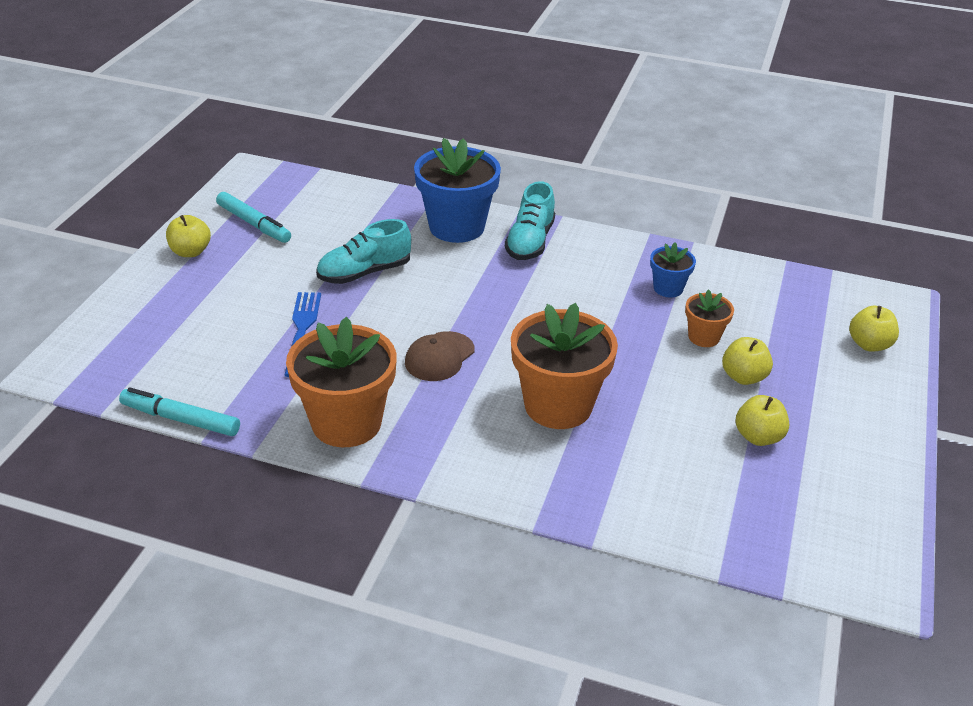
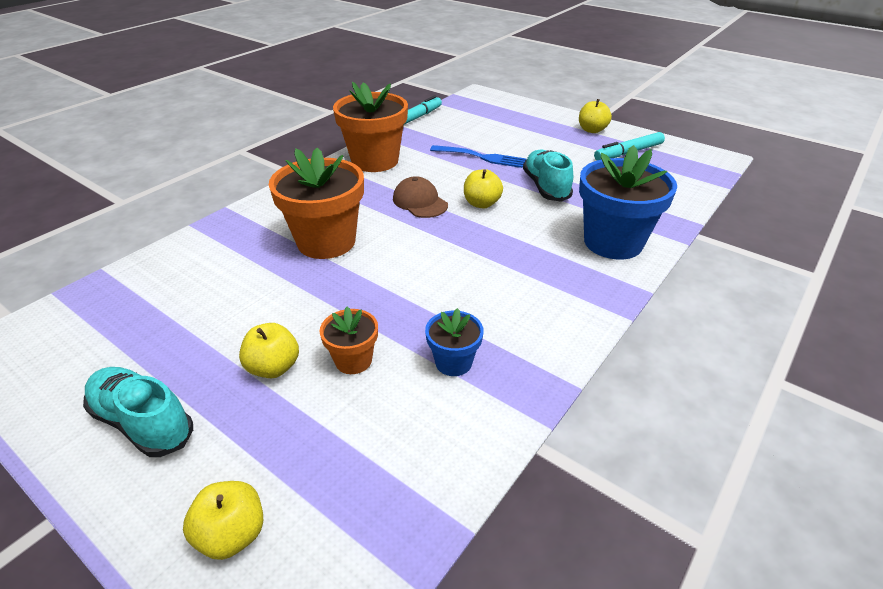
camera: 110 degrees right, 0 degrees up
(530, 242) = (576, 282): turquoise shoe -> turquoise shoe (143, 422)
(758, 437) = (193, 344): yellow apple -> yellow apple (481, 204)

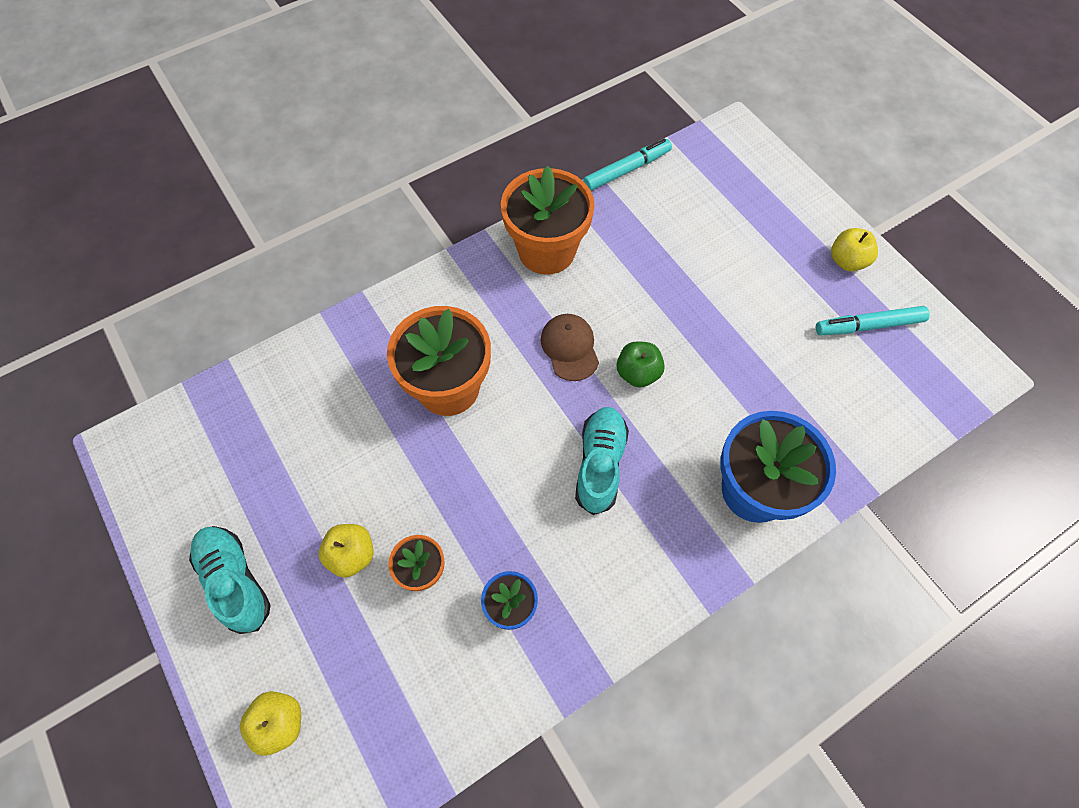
camera: 20 degrees right, 25 degrees up
(480, 157) = (675, 280): blue fork -> none
(481, 204) = (637, 373): yellow apple -> green apple
(546, 187) = (727, 365): turquoise shoe -> turquoise shoe (600, 464)

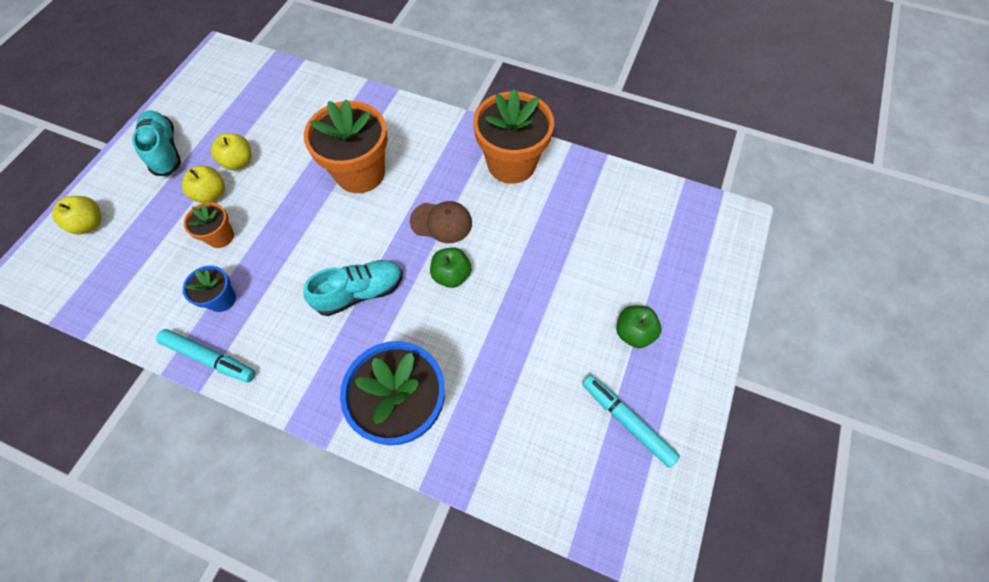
camera: 55 degrees right, 0 degrees up
(235, 581) = (165, 151): turquoise shoe -> turquoise shoe turned 45 degrees counterclockwise
(570, 348) = (441, 222): brown cap -> brown cap turned 60 degrees clockwise
(627, 170) = (627, 170): turquoise marker -> turquoise marker (210, 358)
(792, 270) = (633, 333): none -> green apple
(847, 261) = (680, 371): yellow apple -> yellow apple (239, 162)

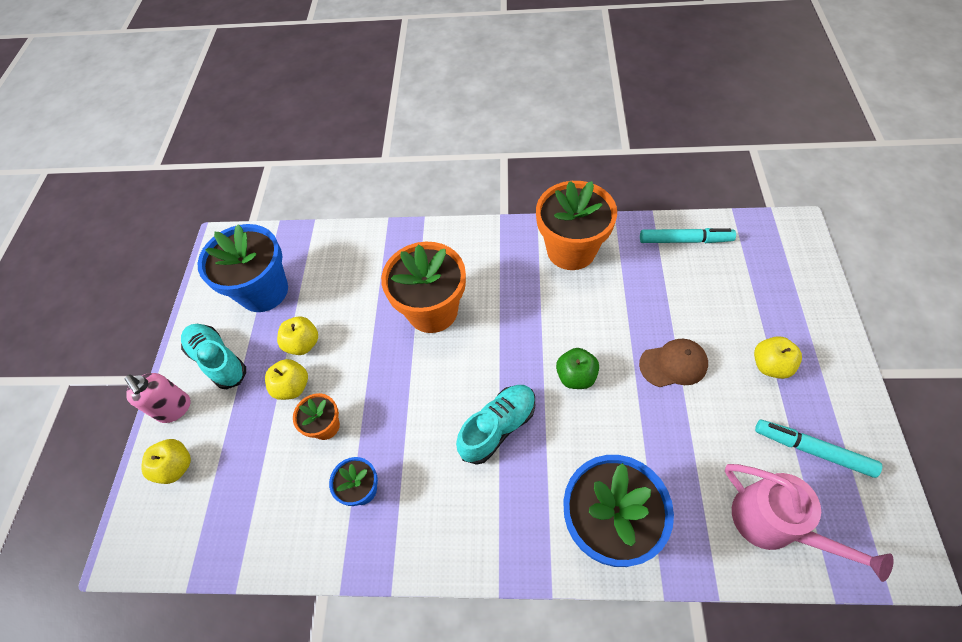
camera: 15 degrees left, 5 degrees down
(112, 177) = (174, 409): none -> pink soap dispenser
(210, 358) = (383, 555): turquoise marker -> turquoise marker (685, 240)
(230, 106) = (264, 291): none -> blue flower pot
(441, 222) = (537, 329): brown cap -> brown cap (673, 364)
(552, 469) = (774, 524): none -> pink watering can
(633, 333) = (770, 365): green apple -> yellow apple

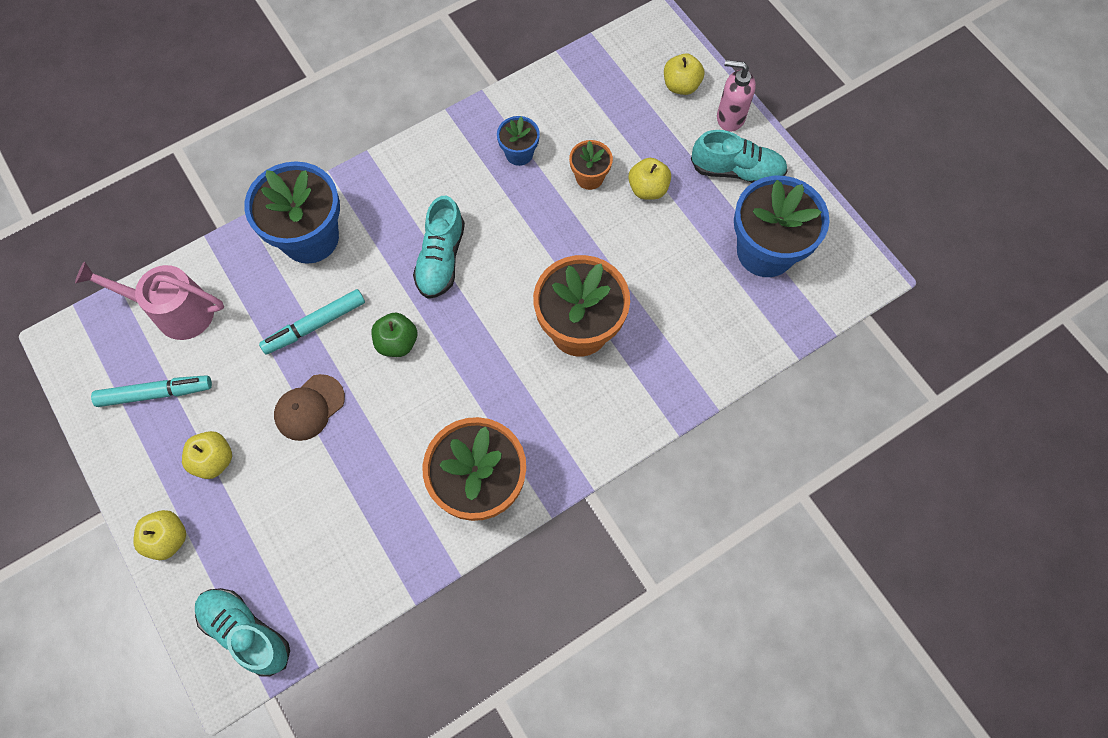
camera: 140 degrees right, 10 degrees up
(303, 344) = (675, 227): yellow apple -> yellow apple (168, 538)
(685, 240) = (356, 576): turquoise marker -> turquoise marker (315, 325)
(776, 245) = (246, 632): none -> turquoise shoe

